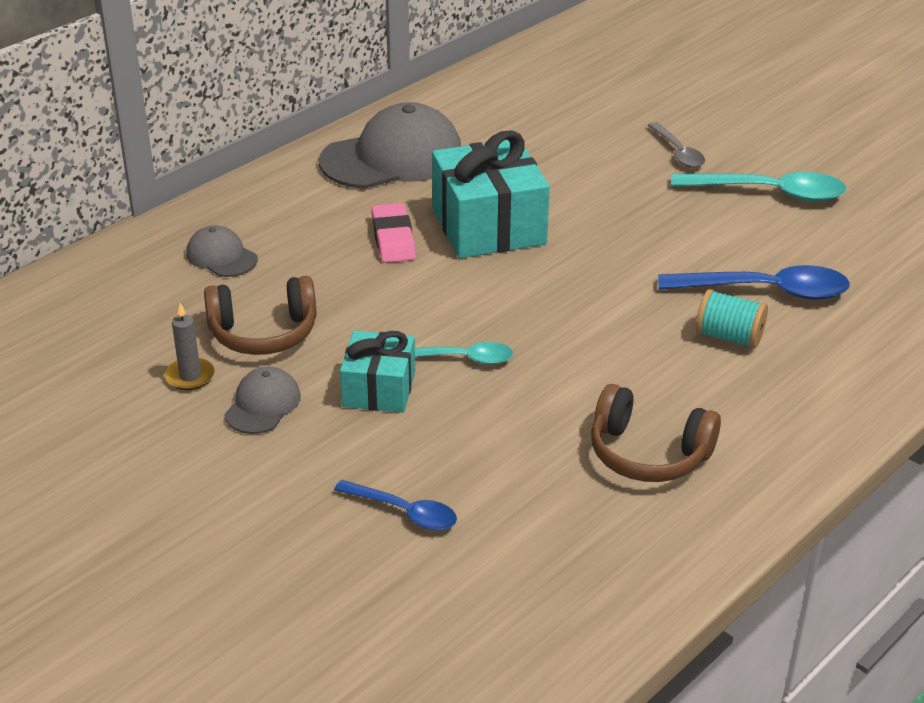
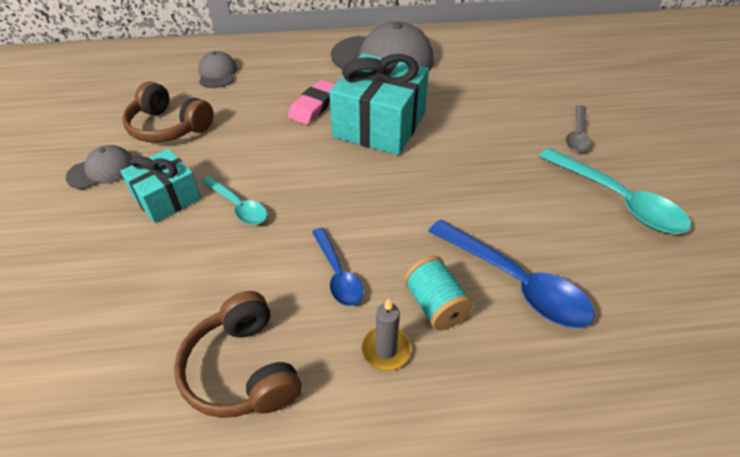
camera: 40 degrees right, 10 degrees up
(190, 376) = (100, 132): grey candle -> grey candle (386, 350)
(404, 512) = (48, 297): blue spoon -> blue spoon (337, 274)

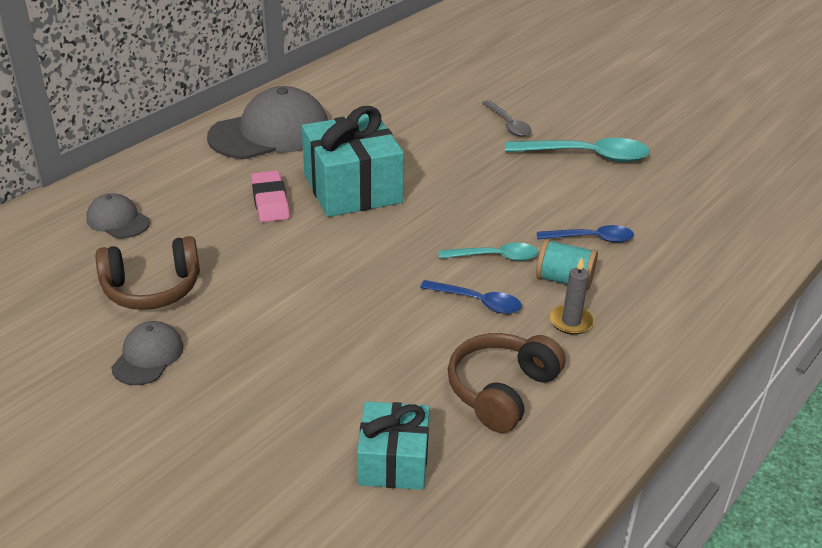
camera: 45 degrees left, 10 degrees down
(167, 198) = (255, 338): turquoise gift -> turquoise gift (393, 461)
(238, 206) = (331, 307): turquoise spoon -> turquoise spoon (495, 257)
(243, 369) = (502, 391): brown headphones -> brown headphones turned 105 degrees clockwise
(515, 282) = (591, 239): blue spoon -> blue spoon, size x0.60

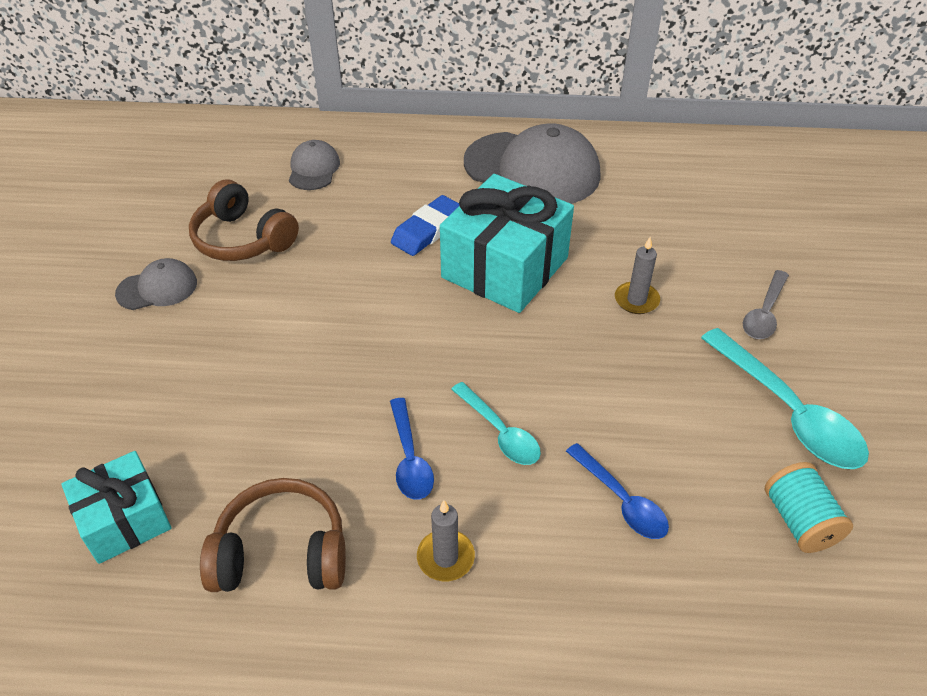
camera: 55 degrees right, 10 degrees up
(270, 201) = (428, 230): pink eraser -> blue eraser
(445, 157) = (636, 300): none -> grey candle
(564, 280) = (516, 513): turquoise spool -> turquoise spool (799, 521)

